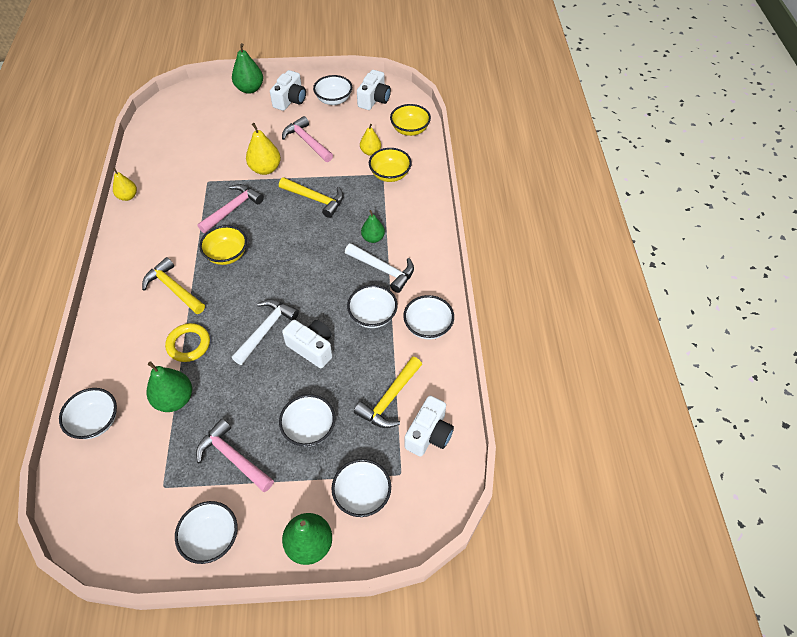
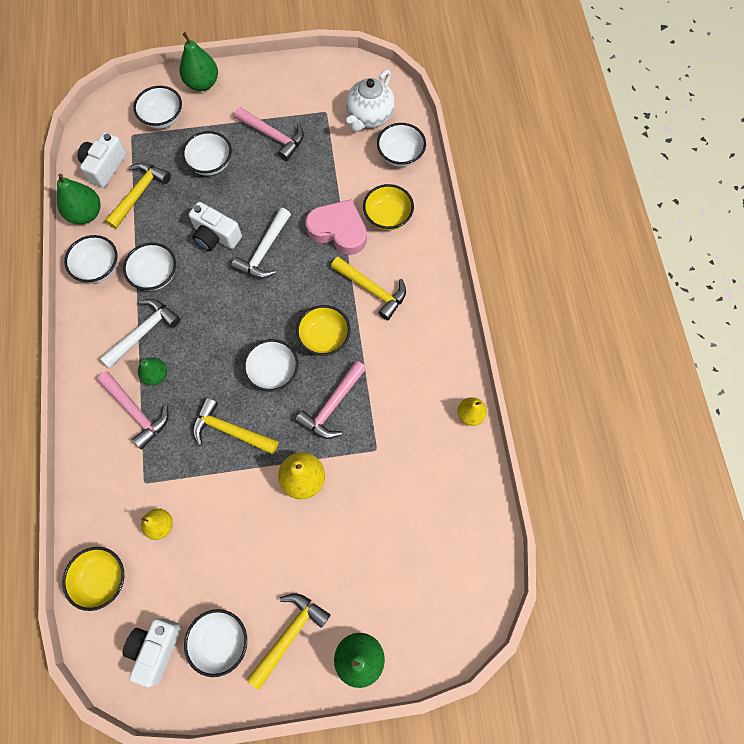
camera: 175 degrees right, 15 degrees up
(113, 475) = (369, 116): none -> white teapot
(175, 399) = (337, 178): green pear -> green pear (86, 214)
(188, 344) = (338, 230): yellow ring -> pink heart
(211, 538) = (278, 82): white bowl -> white bowl (273, 371)
(290, 100) = (289, 634): white camera -> yellow hammer
(307, 141) = (253, 539): pink hammer -> pink hammer (136, 412)
(383, 270) = (144, 332): white hammer -> white hammer turned 105 degrees clockwise
(390, 175) = (133, 482): yellow bowl -> yellow bowl (388, 216)

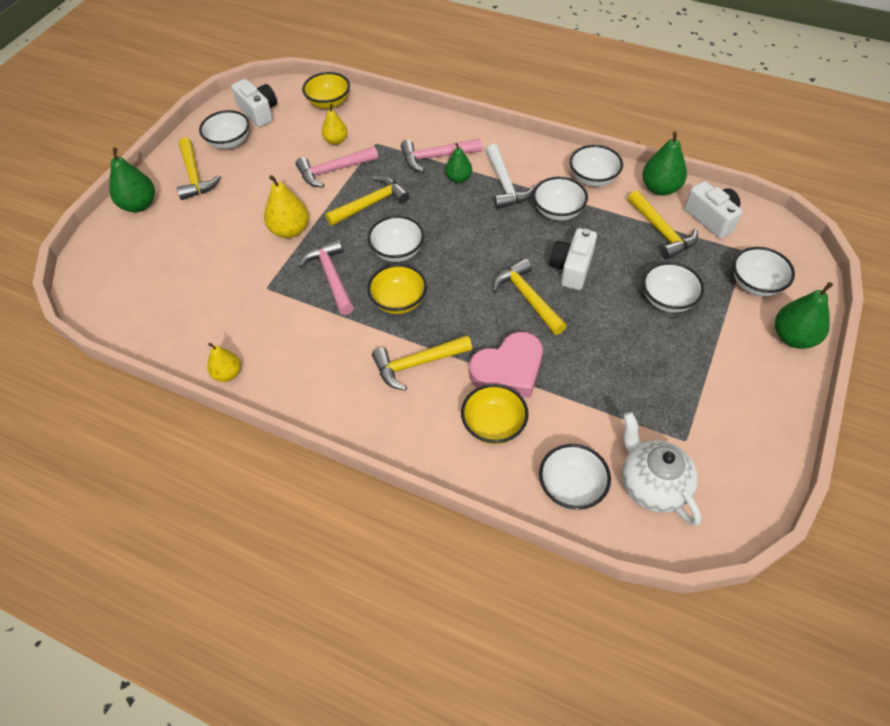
camera: 125 degrees right, 15 degrees down
(216, 236) = (572, 268): white camera -> white camera turned 45 degrees counterclockwise
(264, 251) = (527, 297): white hammer -> yellow hammer
(273, 136) = (675, 370): pink hammer -> pink hammer (333, 170)

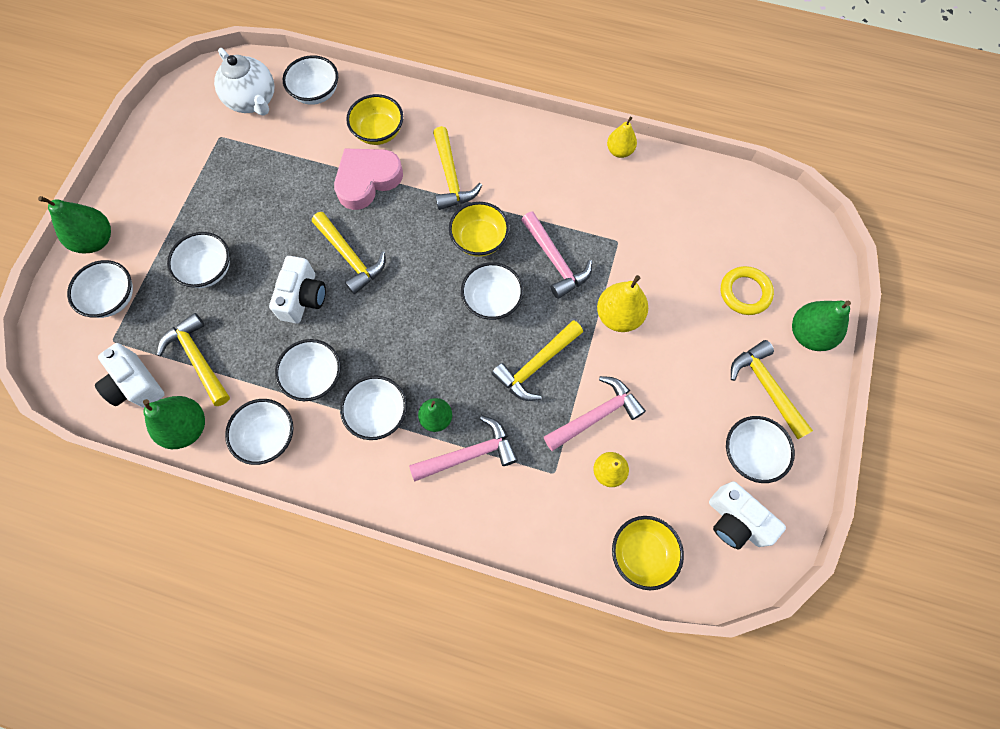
camera: 170 degrees right, 15 degrees up
(173, 237) = (745, 292): none -> yellow ring
(417, 364) = (451, 177): yellow hammer -> yellow hammer turned 105 degrees clockwise
(505, 185) = (378, 413): white hammer -> white bowl

